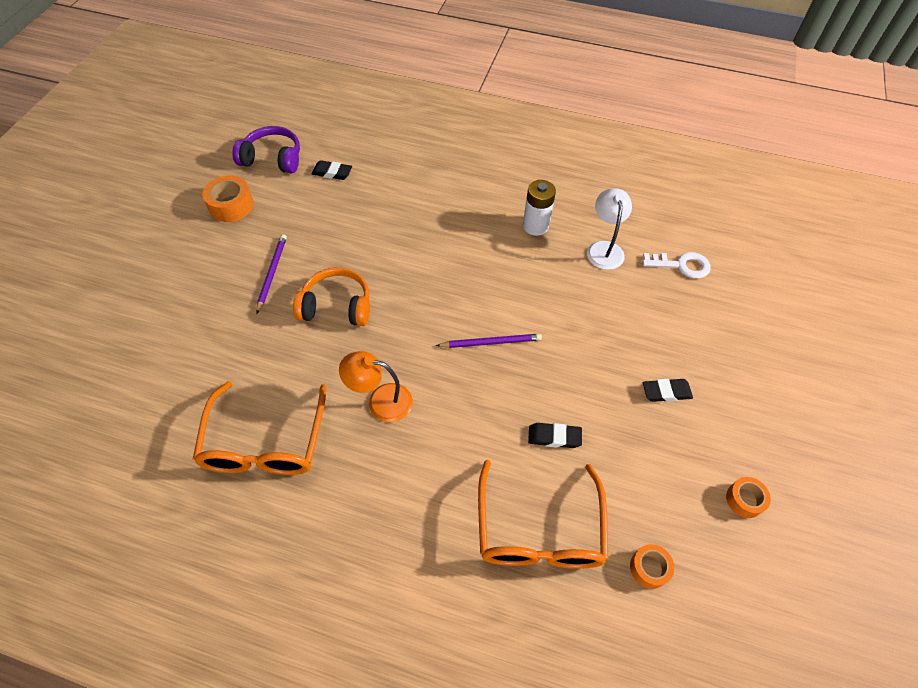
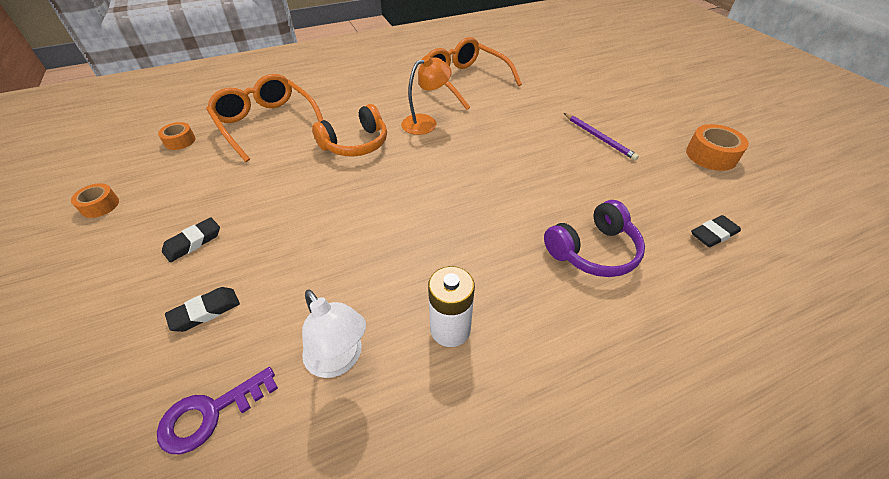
camera: 140 degrees right, 10 degrees down
(272, 159) = (775, 209): purple headphones -> purple headphones (593, 251)
(336, 306) = (526, 146): orange headphones -> orange headphones (355, 144)
(491, 342) = (385, 190): purple pencil -> none
(554, 437) = (285, 164): black eraser -> black eraser (205, 311)
(681, 265) = (210, 414): white key -> purple key

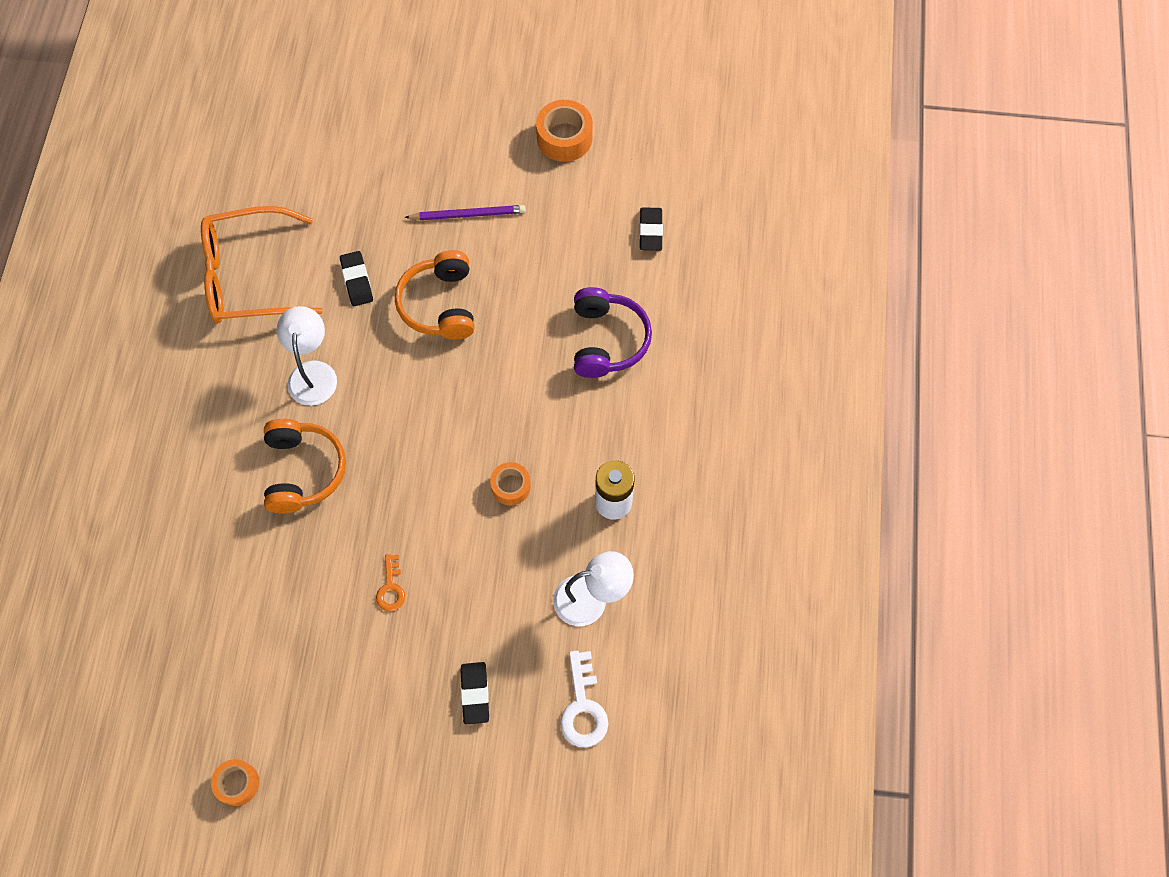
camera: 60 degrees left, 20 degrees up
(180, 141) = (150, 676): orange tape -> orange tape (511, 486)
(193, 242) = (370, 690): black eraser -> black eraser (357, 281)
(210, 414) = (583, 707): purple key -> white key
(266, 123) = (181, 559): orange glasses -> none
(287, 218) = (391, 588): none -> orange key
(426, 122) = (313, 373): orange lamp -> white lamp
(523, 152) = (440, 304): none -> orange headphones

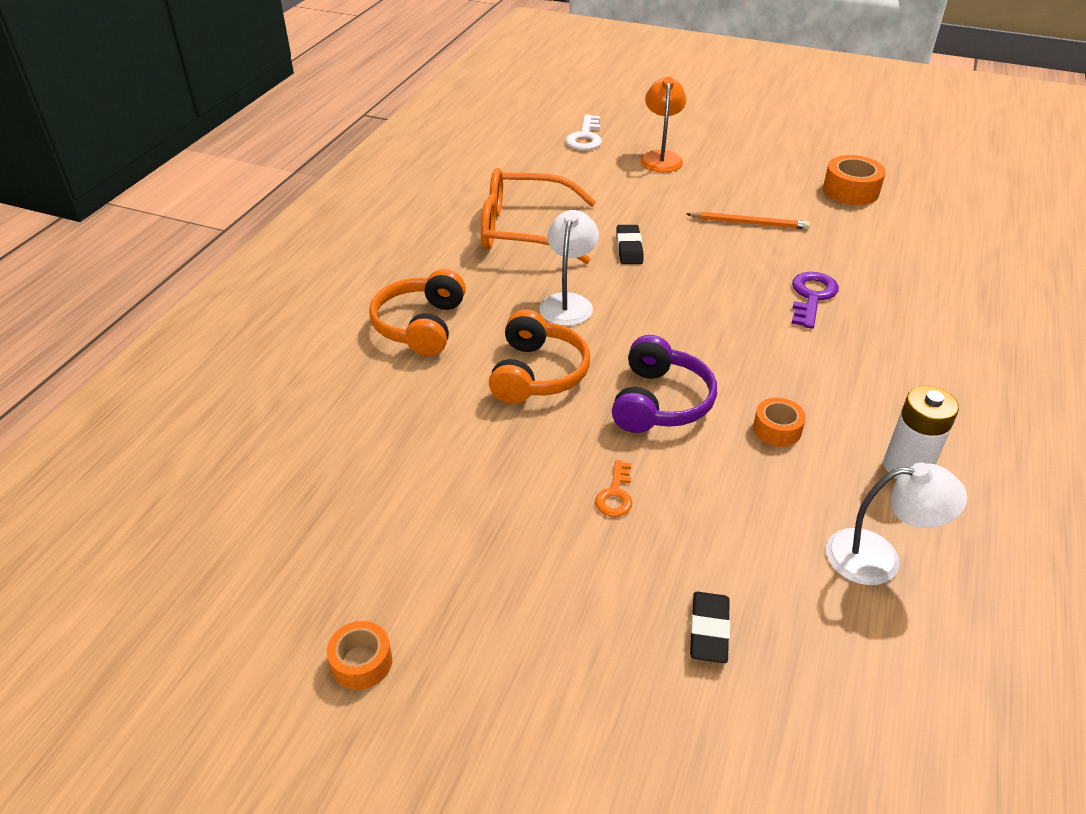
camera: 15 degrees right, 25 degrees down
(368, 121) = (661, 157): none -> orange lamp
(440, 304) = (712, 276): orange headphones -> orange headphones (420, 326)
(468, 214) = (749, 223): purple pencil -> orange pencil
(532, 312) = (811, 297): none -> purple key
(583, 707) = (866, 682): white key -> white key (585, 137)
(607, 340) = (897, 330): purple headphones -> purple headphones (660, 402)
(650, 231) = (943, 260): black eraser -> none

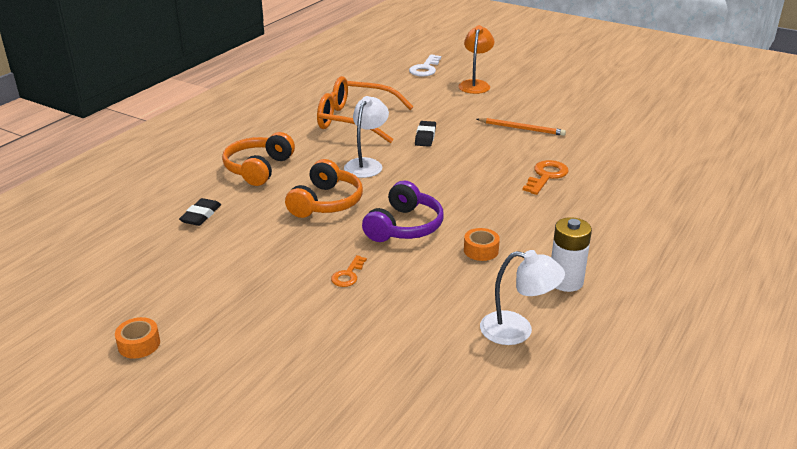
camera: 10 degrees right, 10 degrees down
(709, 630) = (376, 356): black eraser -> black eraser (201, 215)
(811, 297) = (546, 176): purple key -> orange key
(850, 191) = (609, 115): orange tape -> none

